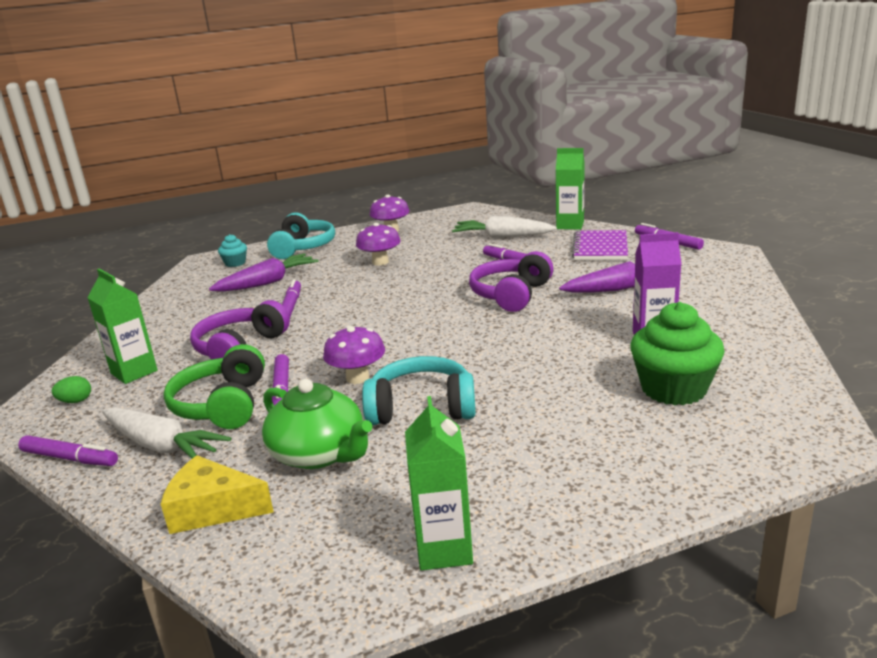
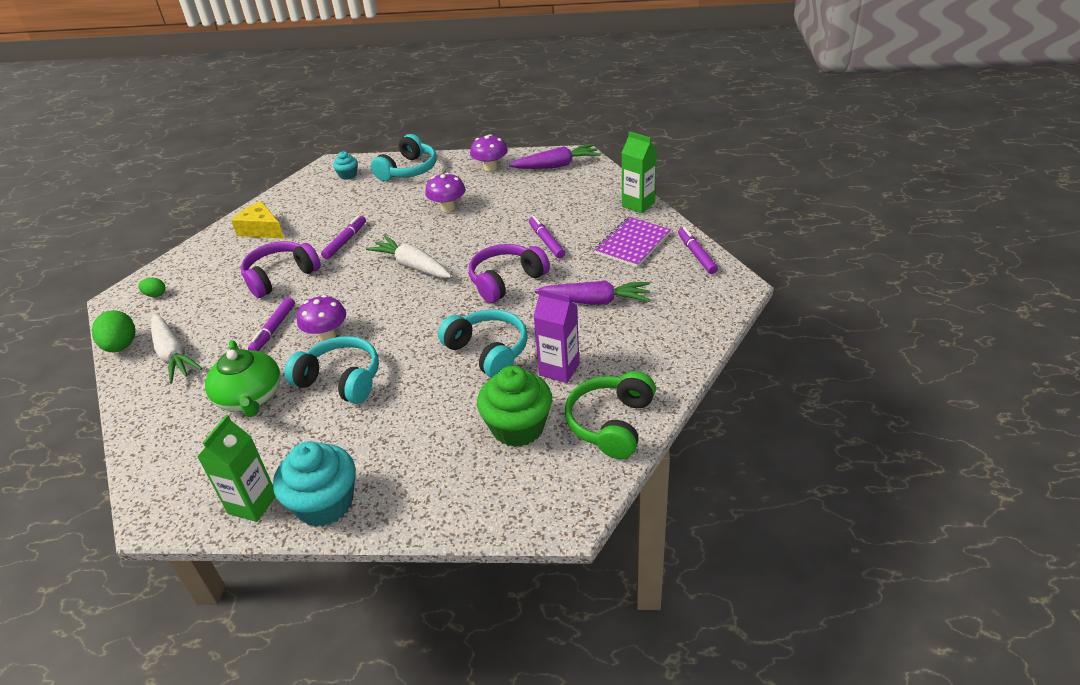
camera: 25 degrees right, 15 degrees up
(70, 458) = (121, 346): purple marker -> green egg
(134, 372) = (204, 278): green carton -> none
(212, 509) = (163, 419): yellow cheese -> yellow cheese (261, 229)
(222, 405) = (230, 330): green headphones -> green headphones (611, 423)
(268, 282) = (351, 207): purple carrot -> purple carrot (557, 165)
(502, 237) = (568, 203): white carrot -> white carrot (412, 266)
(541, 517) = (325, 504): none -> turquoise cupcake
(562, 344) = (488, 351): none -> turquoise headphones

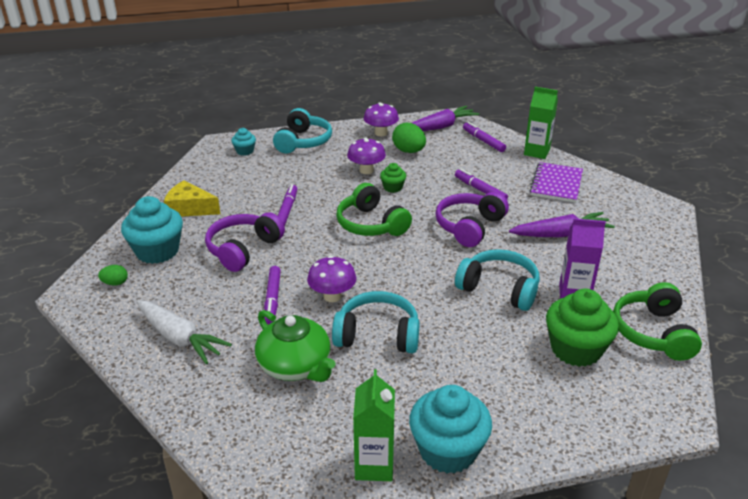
camera: 20 degrees left, 5 degrees down
(121, 346) = (112, 338): green egg -> green egg (409, 151)
(208, 268) = (157, 251): none -> turquoise cupcake
(412, 266) = (371, 224): white carrot -> green headphones
(460, 229) = (393, 187): none -> green cupcake
(696, 255) = (616, 187): purple marker -> purple marker (483, 141)

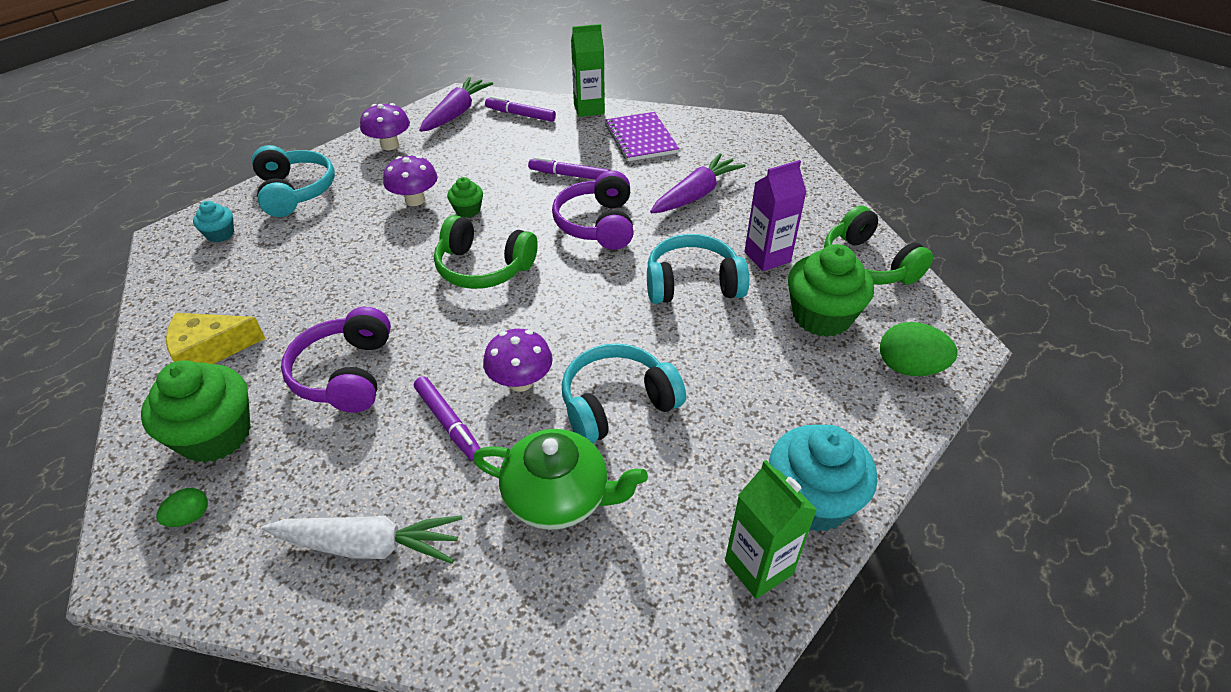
camera: 35 degrees left, 10 degrees up
(157, 251) = (215, 435): turquoise cupcake -> green cupcake
(287, 210) = (357, 293): purple marker -> none
(409, 151) = (445, 157): green egg -> green egg (909, 368)

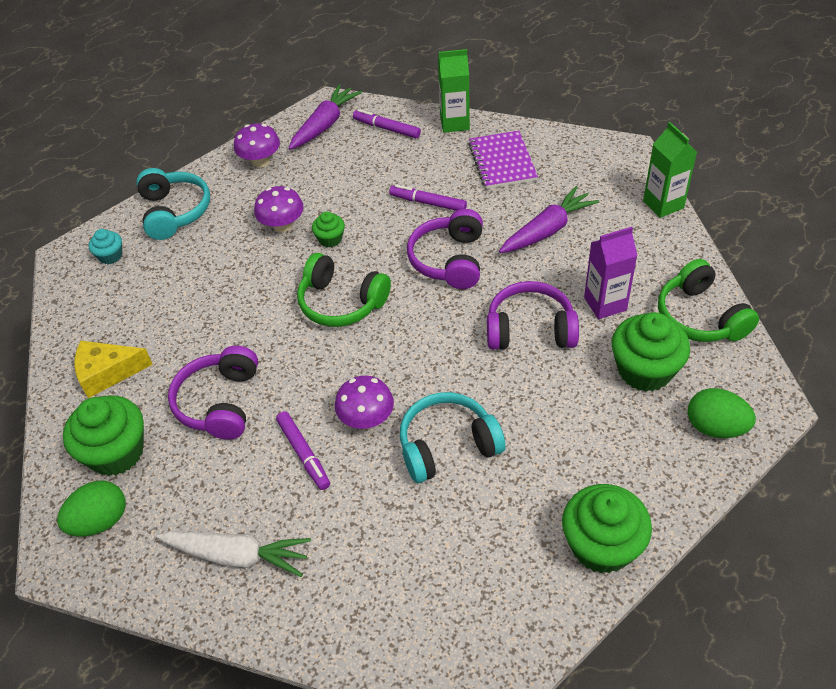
camera: 10 degrees right, 5 degrees up
(190, 517) = (100, 521): green egg -> green egg, size x1.83
(558, 496) = (390, 526): green teapot -> none
(692, 284) = (530, 329): turquoise headphones -> purple headphones
(758, 567) = (547, 599): green carton -> green carton (663, 204)
(811, 500) = (601, 546): turquoise cupcake -> green cupcake

